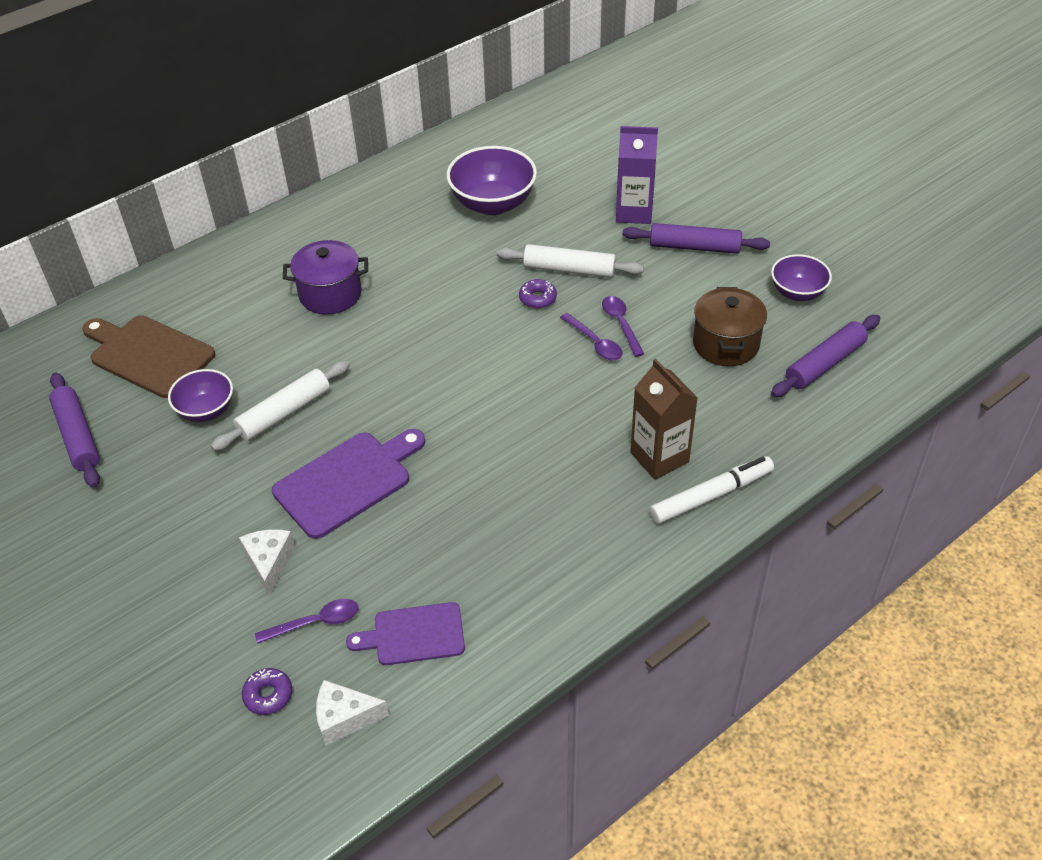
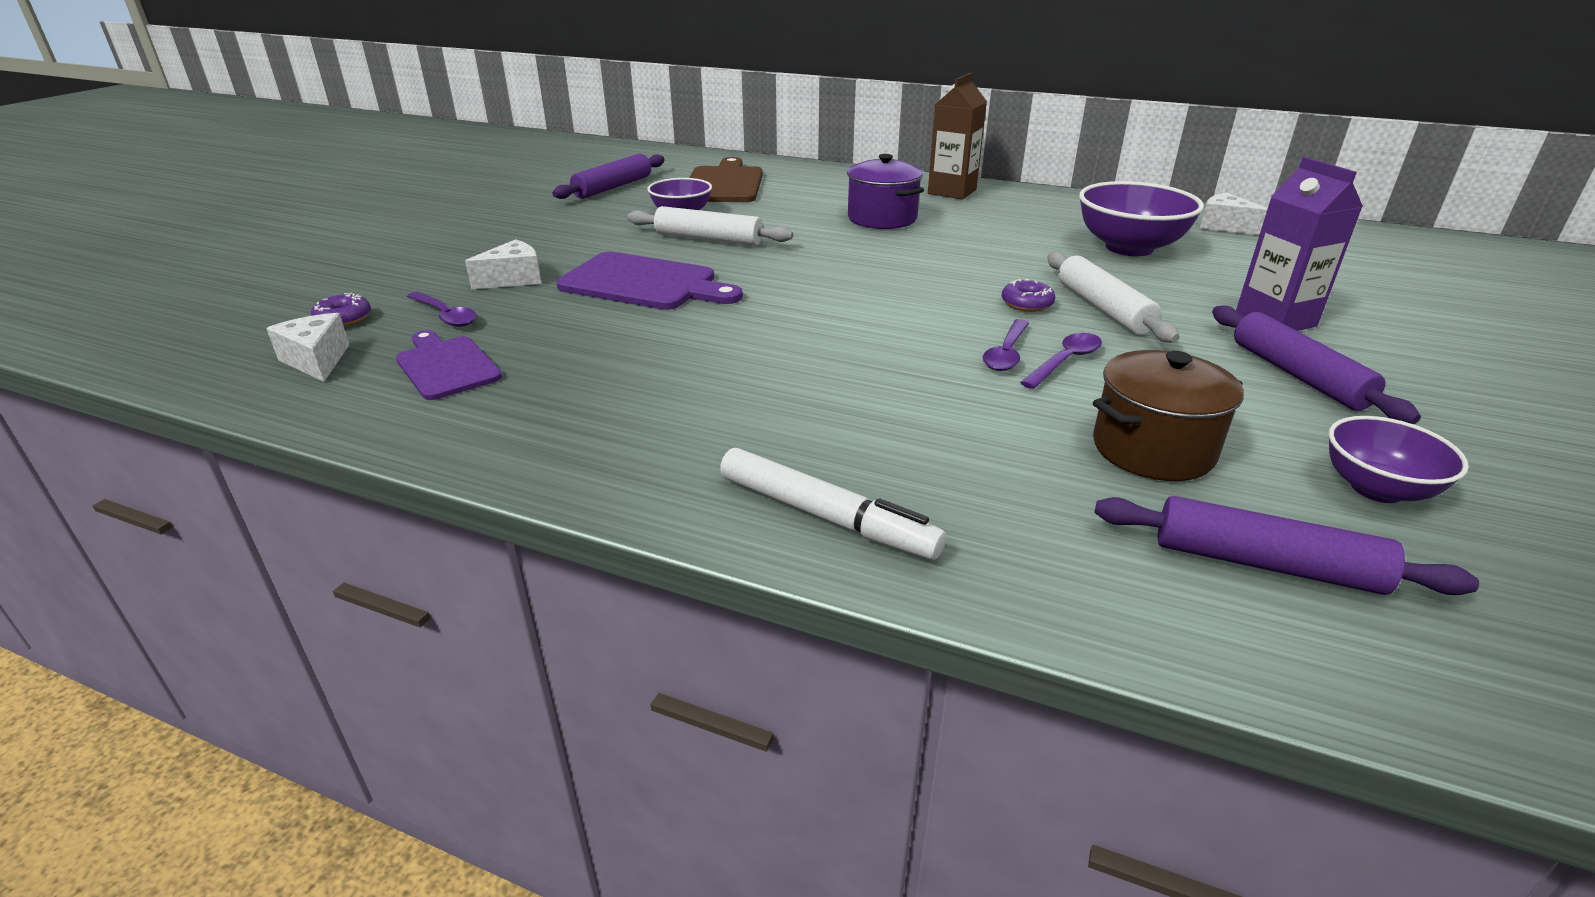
camera: 60 degrees right, 15 degrees down
(496, 140) = (1224, 226): none -> white cheese
(659, 457) = (858, 451): brown carton -> brown carton (952, 192)

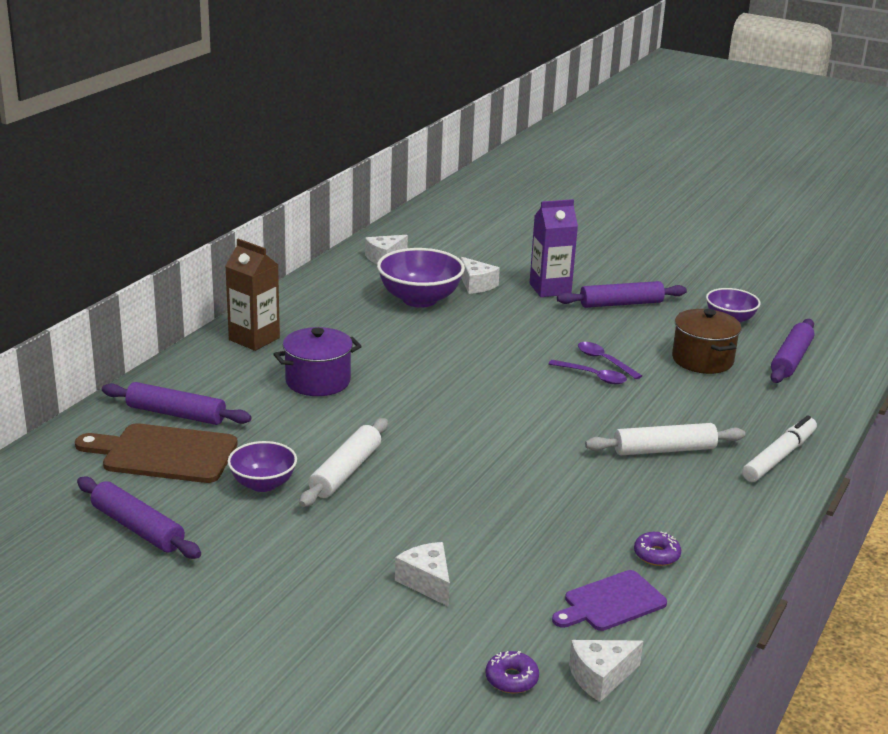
camera: 85 degrees left, 5 degrees down
(445, 316) = (511, 615): purple spoon -> none
(644, 283) = (451, 509): purple cutting board -> none
(791, 181) = (176, 414): none -> purple rolling pin
(1027, 304) = (516, 355): purple donut -> purple donut (656, 555)
(1103, 308) = (527, 333): white rolling pin -> white rolling pin (664, 450)
(1218, 274) = (476, 285): none -> white cheese

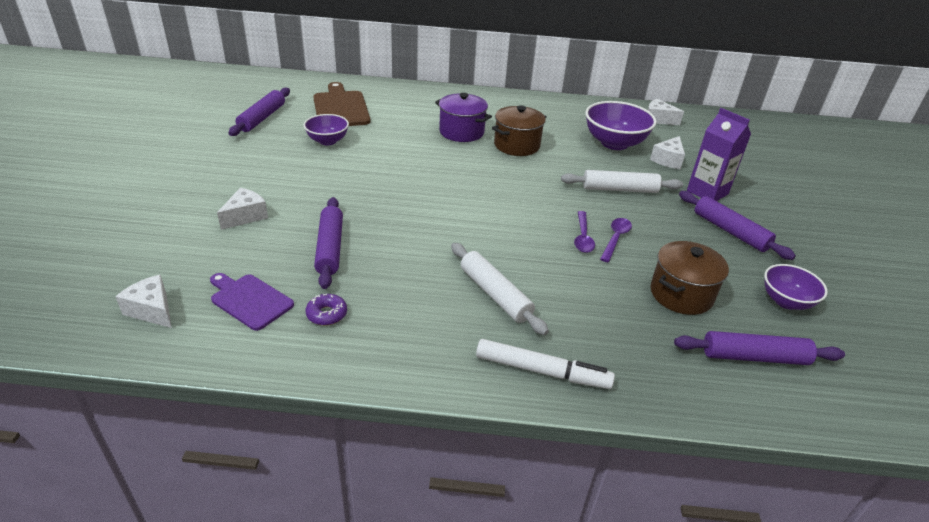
camera: 65 degrees right, 10 degrees up
(176, 414) = (385, 101): purple rolling pin -> purple rolling pin (330, 248)
(254, 339) = (493, 103): brown carton -> none
(345, 471) = (359, 163): white rolling pin -> white rolling pin (619, 189)
(381, 356) = (517, 145): none -> brown pot
(511, 679) = (144, 270): purple donut -> none

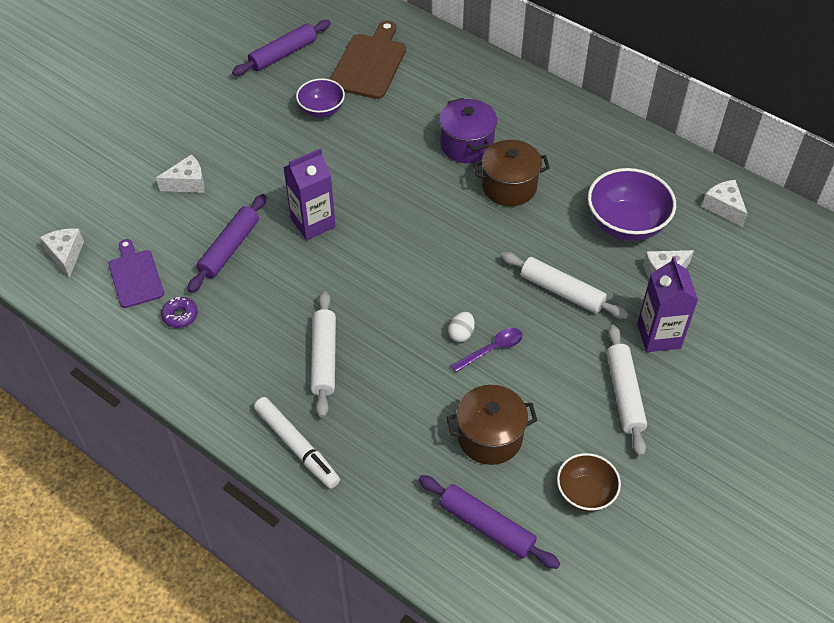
camera: 35 degrees right, 15 degrees up
(390, 208) = (313, 223): none -> purple carton
(583, 237) = (461, 334): purple spoon -> white egg
(730, 231) = (624, 394): purple rolling pin -> white rolling pin
(786, 301) = (585, 493): purple bowl -> brown bowl

